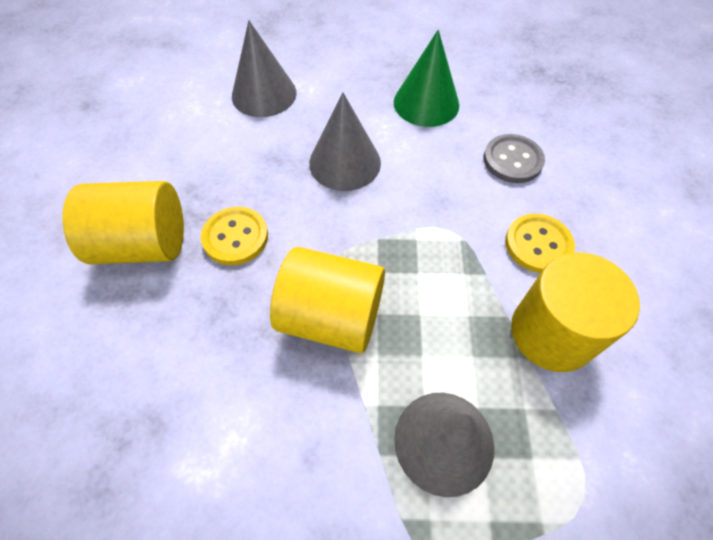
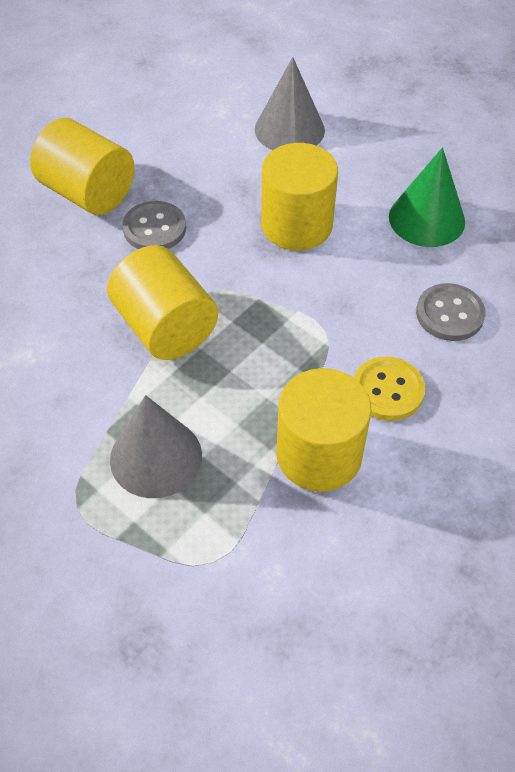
camera: 40 degrees right, 5 degrees down
(235, 237) = (154, 228): yellow button -> grey button
(345, 162) = (296, 225): grey cone -> yellow cylinder

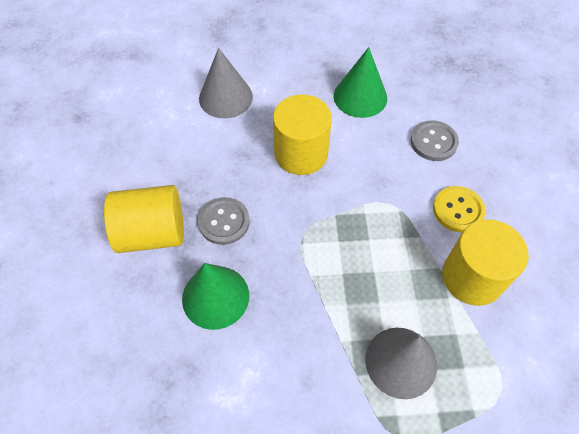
camera: 45 degrees left, 5 degrees up
(74, 278) = (215, 297): none -> green cone
(165, 327) = (308, 278): yellow cylinder -> none

